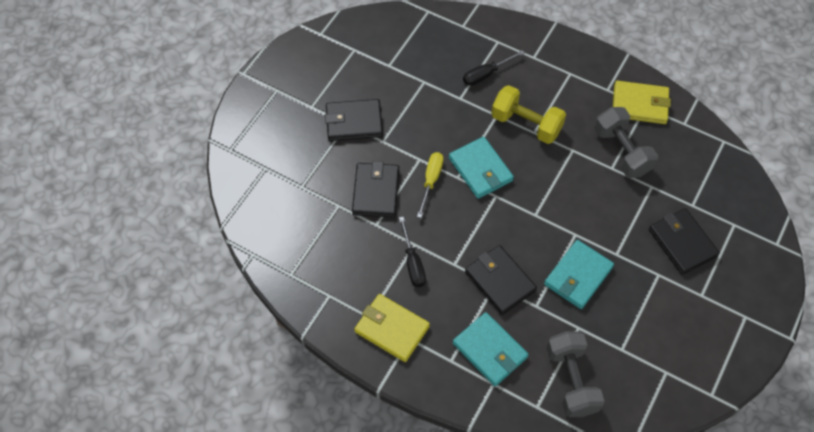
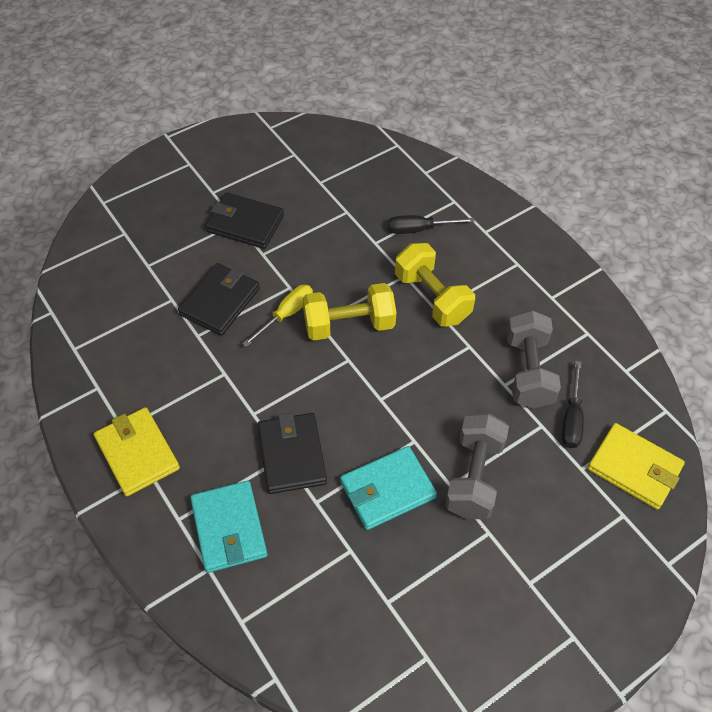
camera: 25 degrees right, 5 degrees down
(413, 263) = (208, 392): black screwdriver -> black screwdriver (571, 418)
(480, 169) = (349, 325): turquoise wallet -> yellow dumbbell
(571, 380) = (301, 610): grey dumbbell -> grey dumbbell (474, 477)
(640, 104) = (582, 328): yellow wallet -> yellow wallet (634, 468)
(682, 243) = (541, 508): black wallet -> none

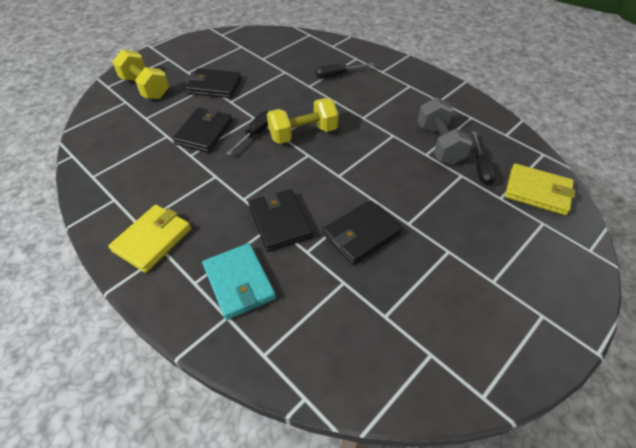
camera: 10 degrees left, 5 degrees down
(137, 453) = (152, 240): yellow wallet -> yellow wallet turned 75 degrees clockwise
(286, 314) = (255, 134): yellow screwdriver -> black screwdriver
(387, 490) = (361, 234): turquoise wallet -> black wallet
(432, 297) = (357, 111): yellow dumbbell -> yellow dumbbell (145, 87)
(474, 477) = (424, 215): grey dumbbell -> none

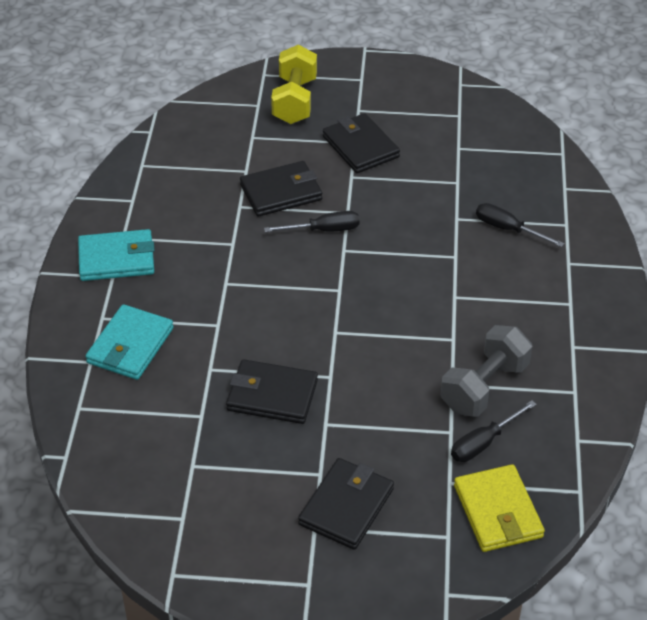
camera: 50 degrees right, 5 degrees down
(152, 240) = (117, 259): yellow wallet -> turquoise wallet
(280, 222) = (225, 327): black wallet -> black wallet (346, 506)
(303, 134) = (367, 266): yellow dumbbell -> none

